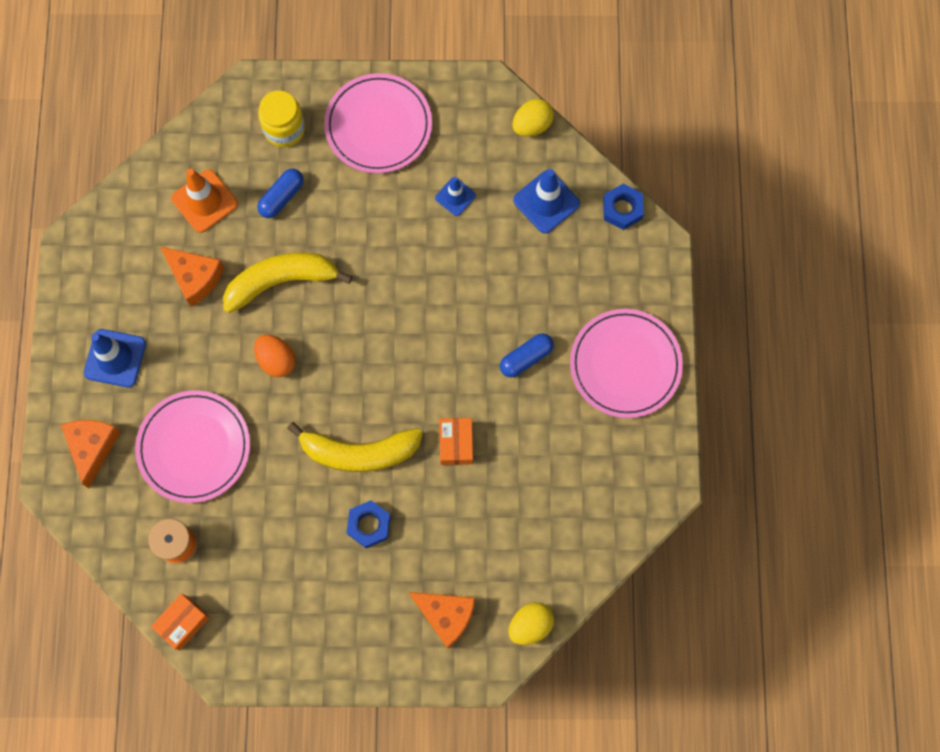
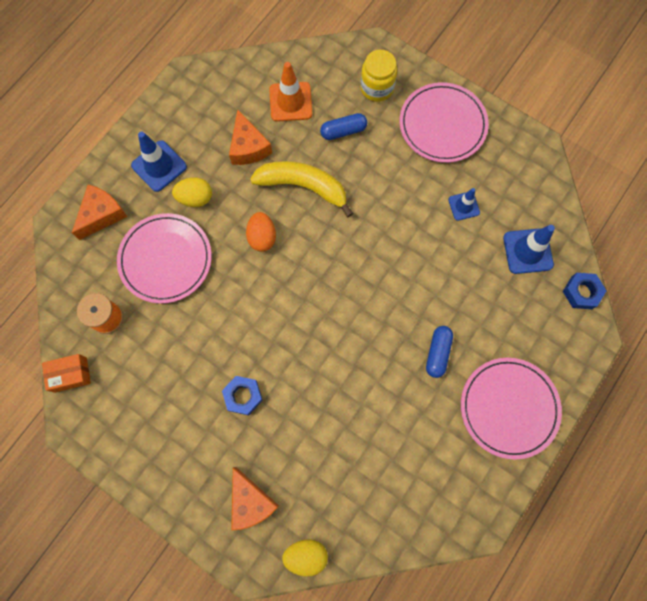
camera: 35 degrees right, 0 degrees up
(359, 452) = (273, 339): yellow banana -> none
(456, 444) = (345, 380): orange box -> none
(526, 358) = (437, 353): blue capsule -> blue capsule turned 75 degrees counterclockwise
(532, 125) = (553, 191): yellow egg -> yellow egg (195, 198)

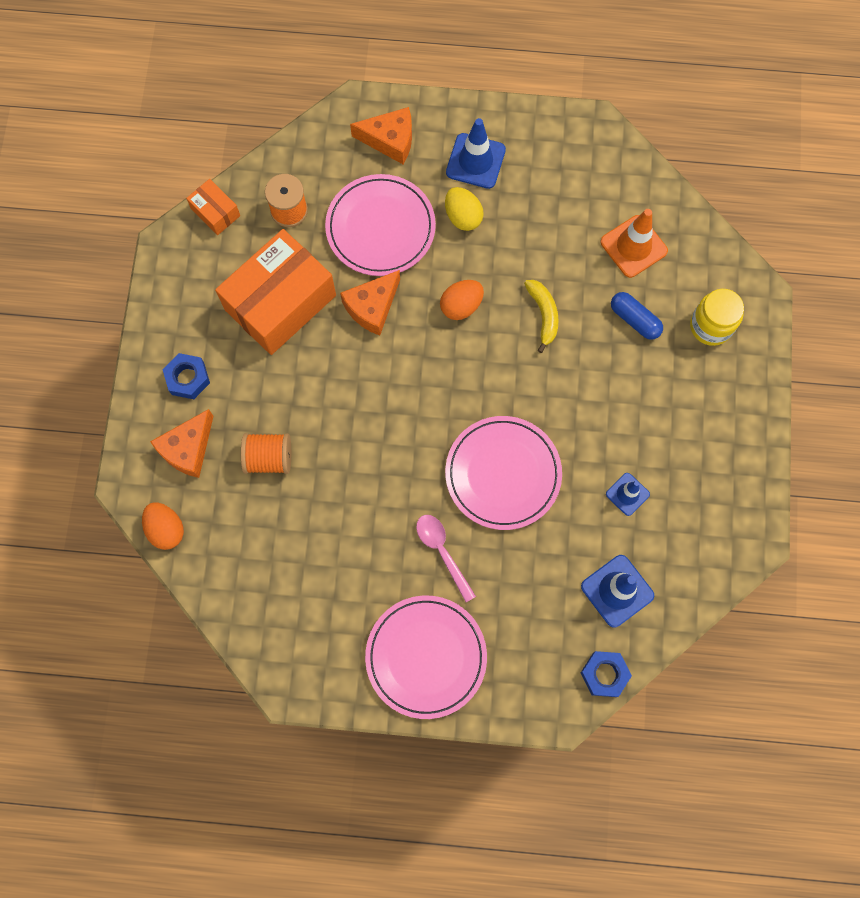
camera: 60 degrees right, 0 degrees up
(177, 365) = (280, 302): none -> orange box
(243, 396) = (285, 382): blue nut -> blue nut (187, 378)
(248, 147) = (553, 234): orange cheese -> orange cheese (372, 307)
(295, 441) = (269, 458): none -> orange spool
(303, 186) = (543, 315): yellow banana -> yellow banana, size x0.59
(306, 555) = (166, 529): yellow egg -> orange egg
(437, 353) = (442, 552): blue capsule -> pink spoon
(442, 125) = (712, 420): pink plate -> pink plate (503, 474)

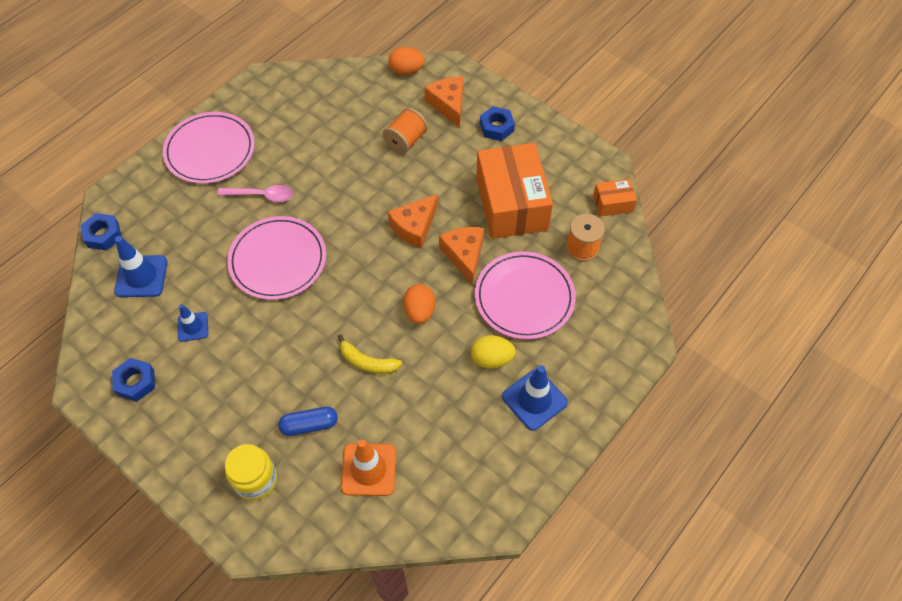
camera: 125 degrees right, 15 degrees down
(390, 140) = (597, 349): orange cheese -> orange cheese (414, 227)
(714, 497) = (136, 382): none -> blue nut

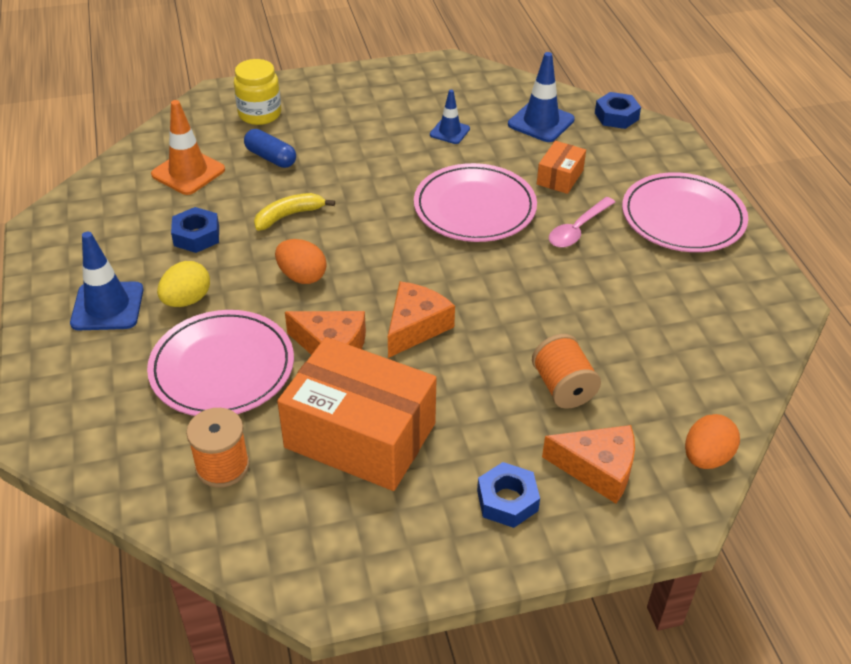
camera: 125 degrees right, 15 degrees down
(136, 382) = (425, 87): blue nut -> blue nut (196, 236)
(309, 425) = (271, 158): blue capsule -> blue capsule turned 75 degrees counterclockwise
(414, 227) = (415, 327): orange cheese -> orange cheese turned 45 degrees clockwise
(612, 203) = (249, 551): orange box -> orange box (560, 177)

